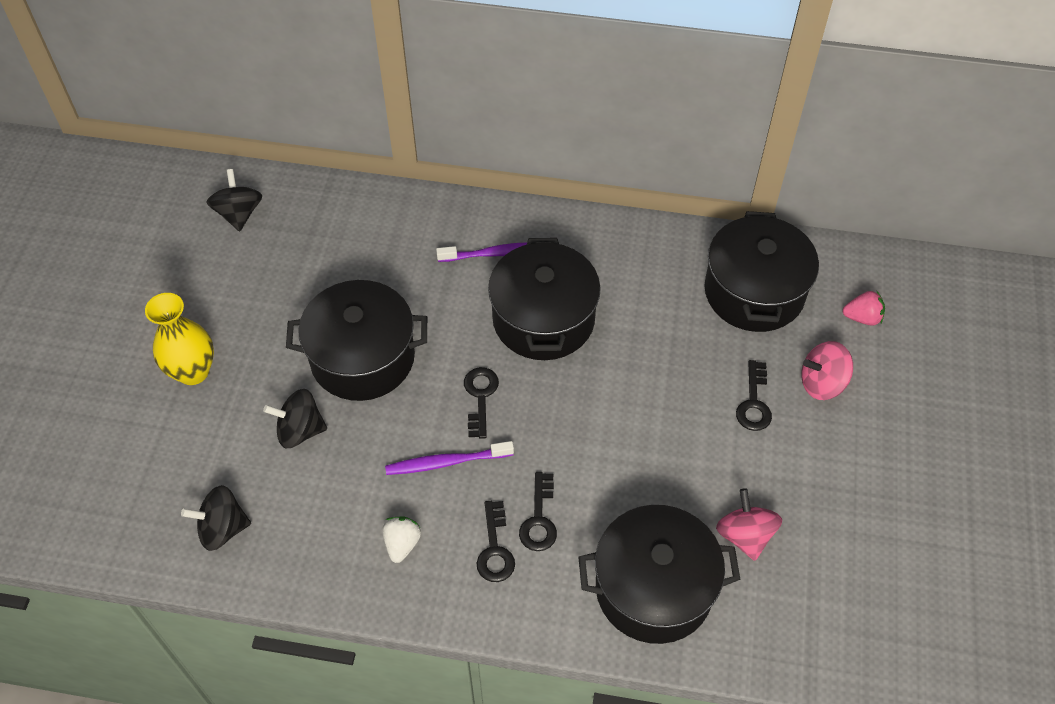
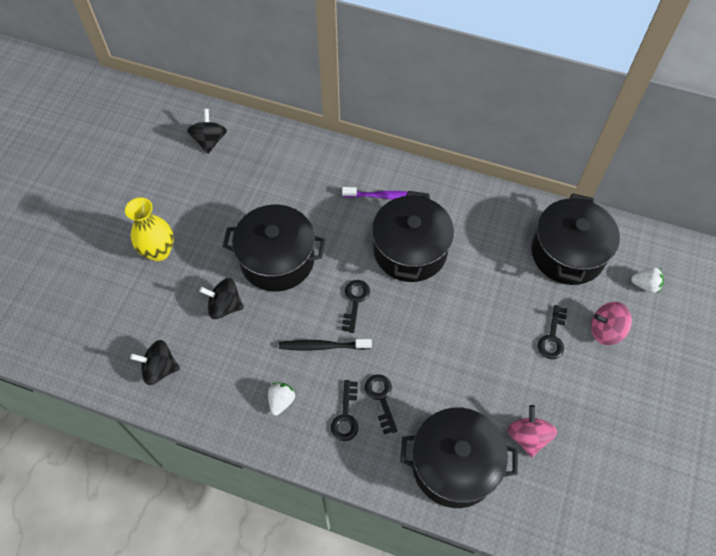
camera: 10 degrees right, 5 degrees up
(446, 462) = (322, 346): purple toothbrush -> black toothbrush
(539, 519) = (381, 399): black key -> black key turned 150 degrees clockwise
(862, 317) = (645, 285): pink strawberry -> white strawberry

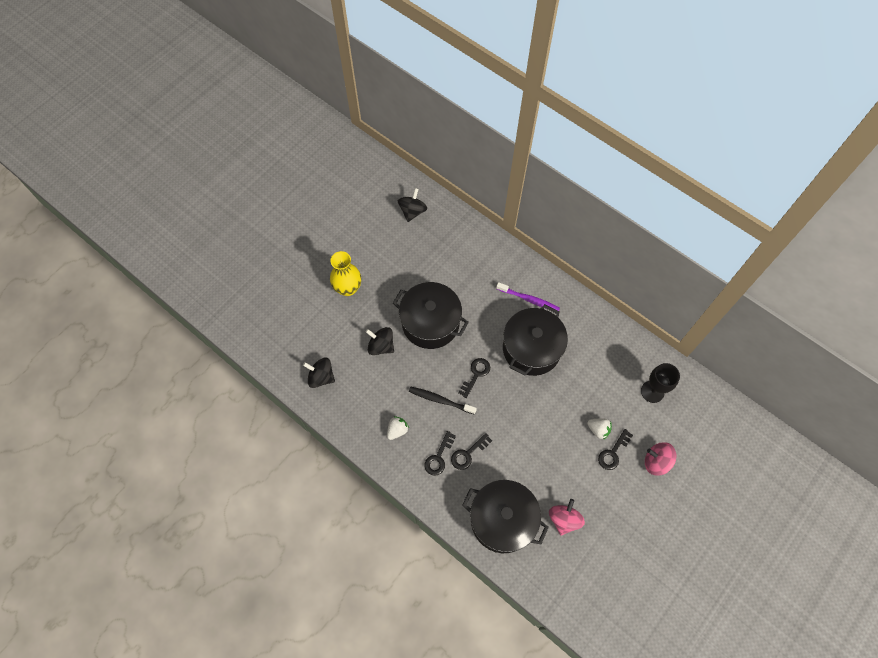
camera: 20 degrees right, 5 degrees up
(381, 399) = (468, 454): black key -> black key turned 135 degrees counterclockwise
(567, 253) = (652, 391): black pot -> black goblet
(645, 285) = (703, 437): white strawberry -> white strawberry (598, 429)

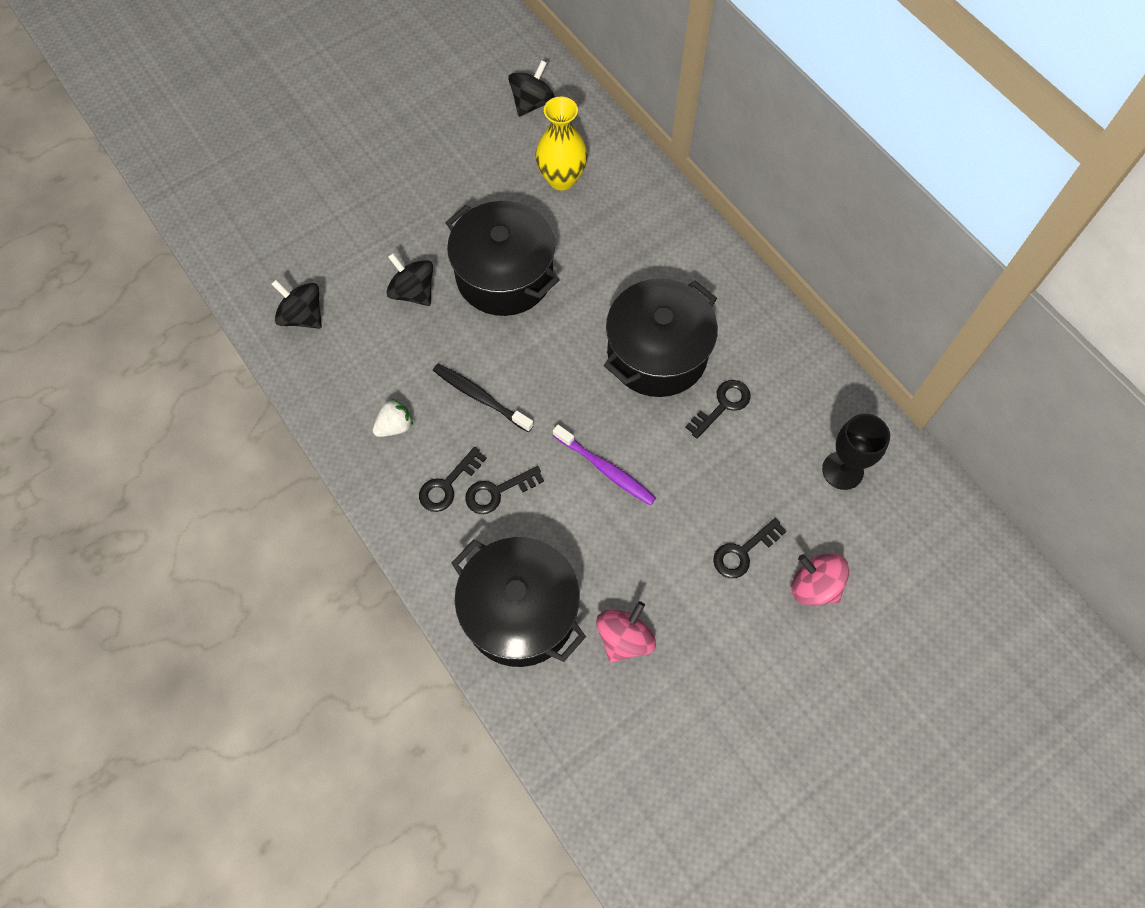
camera: 15 degrees right, 0 degrees up
(348, 288) = (391, 194): yellow vase -> yellow vase (561, 179)
(475, 374) = (551, 372): black key -> black key (722, 405)
(529, 299) = (678, 277): purple toothbrush -> purple toothbrush (606, 469)
(598, 429) = (729, 508): white strawberry -> none

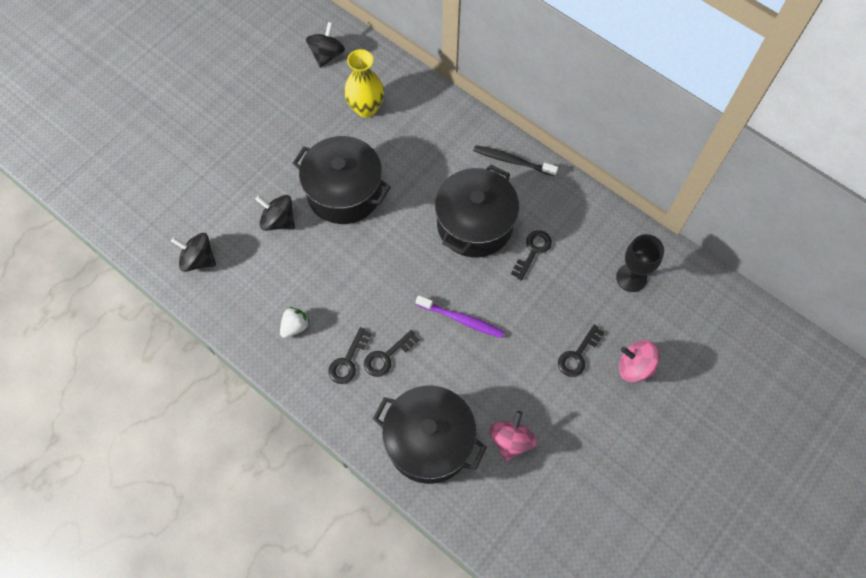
camera: 15 degrees left, 0 degrees up
(480, 397) = (353, 288): black toothbrush -> black toothbrush (512, 161)

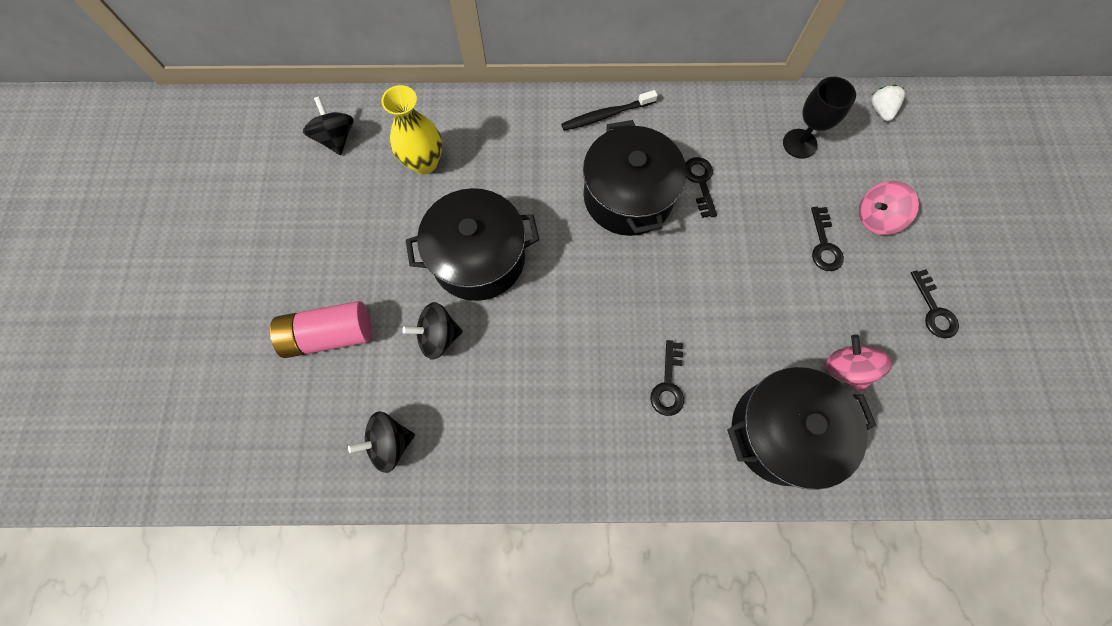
camera: 40 degrees left, 5 degrees up
(220, 172) = (329, 335): none -> pink battery
(295, 326) = (554, 429): white strawberry -> white strawberry (880, 110)
(348, 360) = (637, 419): black key -> black key (934, 310)
(461, 319) = (700, 293): purple toothbrush -> none

